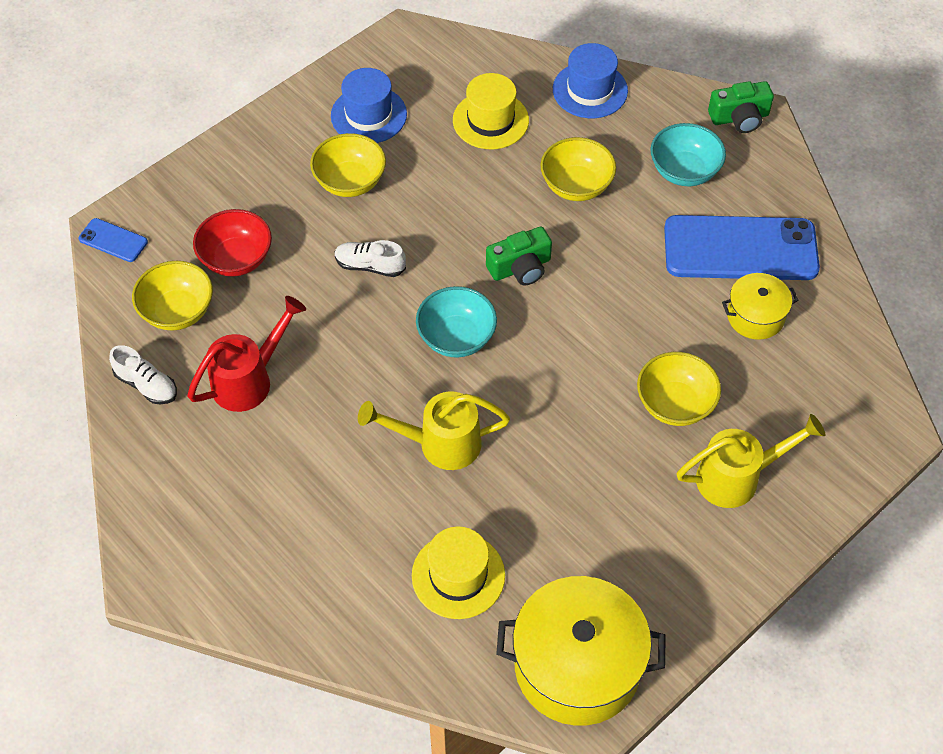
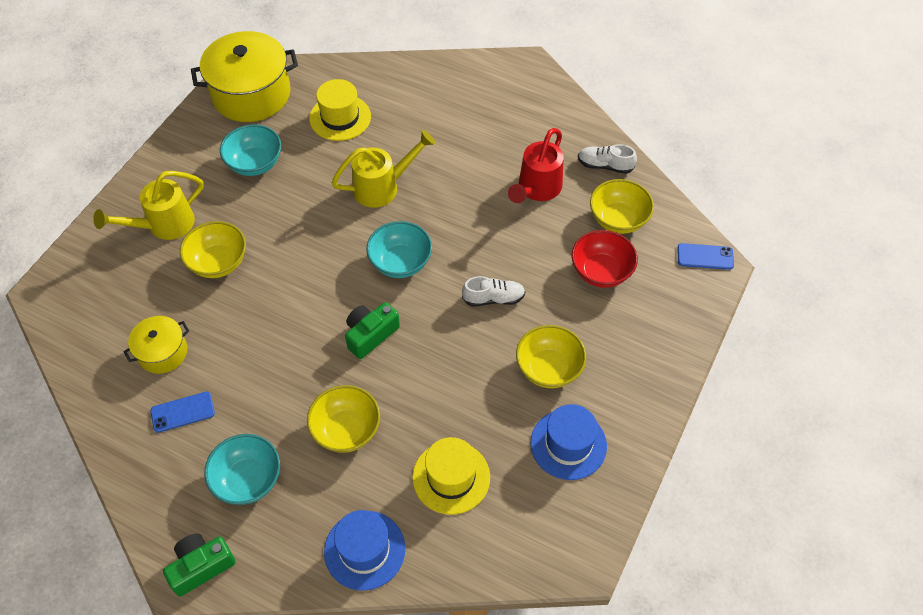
camera: 160 degrees right, 0 degrees up
(599, 535) = (255, 164): none -> turquoise bowl
(740, 249) = (182, 412): blue phone -> blue phone, size x0.44

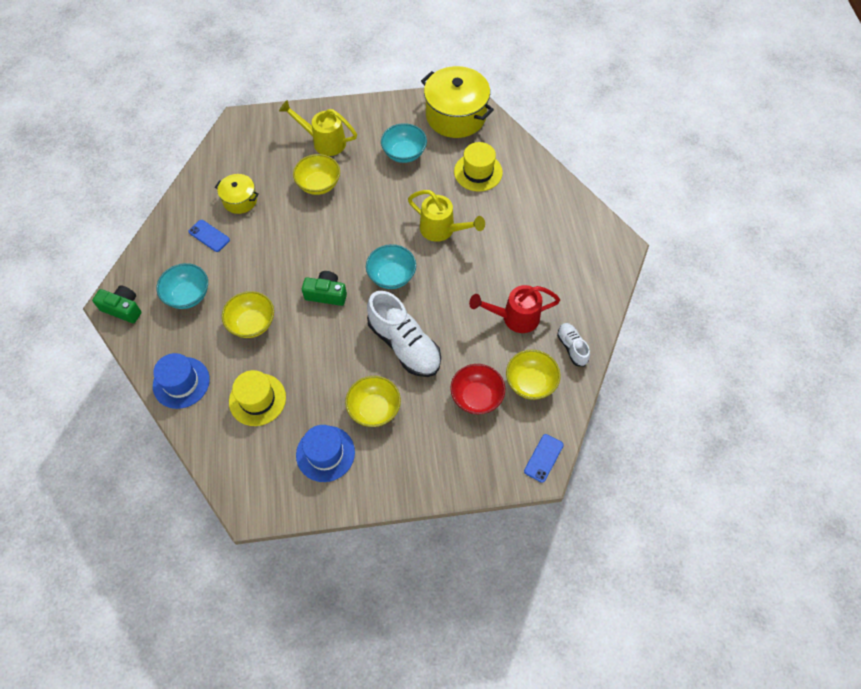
camera: 55 degrees right, 5 degrees up
(493, 298) = (404, 345): white shoe -> white shoe, size x1.96
(705, 257) = (543, 458): blue phone -> blue phone turned 60 degrees clockwise

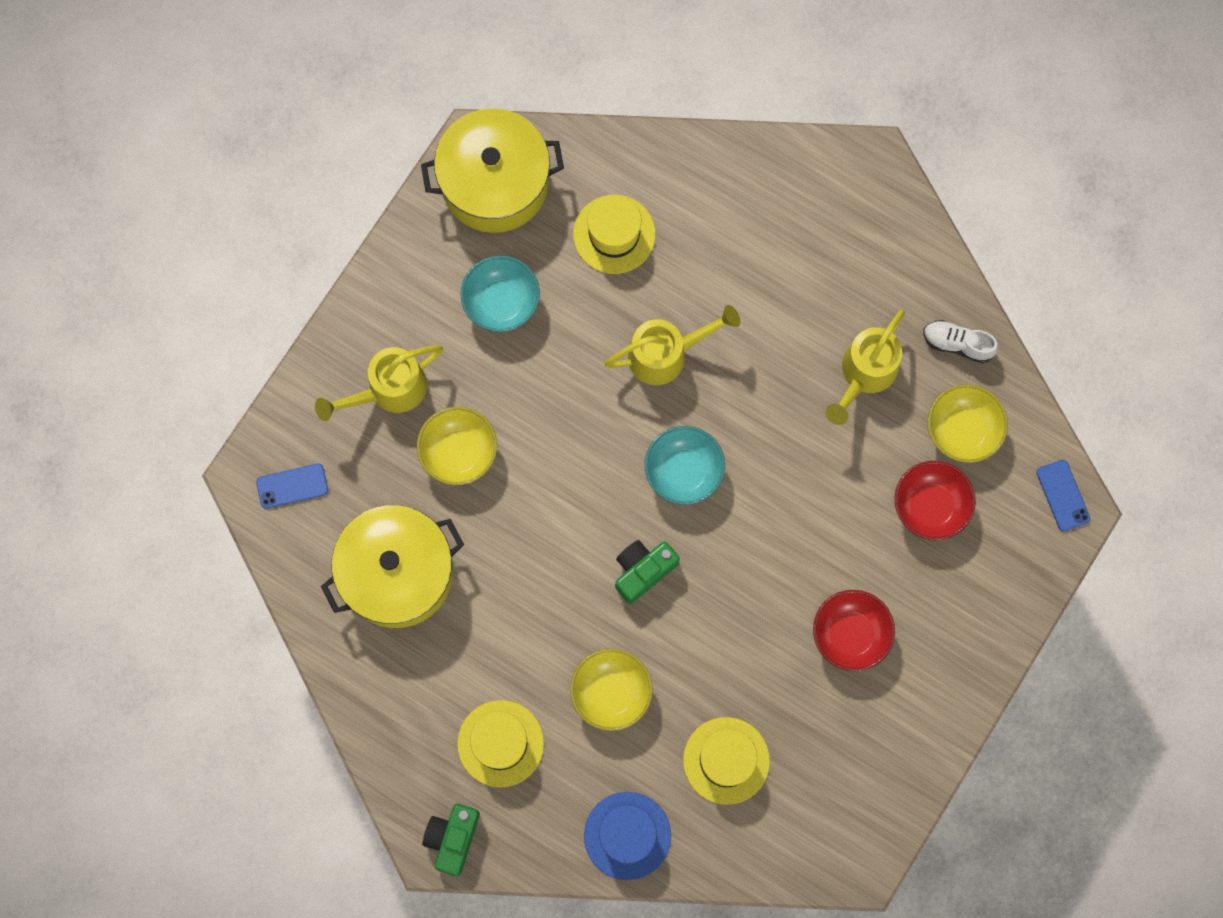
camera: 50 degrees left, 15 degrees up
(123, 308) = (452, 838): green camera -> green camera turned 45 degrees counterclockwise
(188, 295) = (500, 743): turquoise bowl -> yellow hat
(209, 236) = (424, 654): blue phone -> blue phone (292, 486)
(240, 200) = (397, 573): yellow pot -> yellow pot, size x1.89
(325, 453) = (861, 732): blue hat -> none
(374, 409) = (850, 634): yellow bowl -> red bowl
(404, 345) = (794, 533): white shoe -> none
(515, 317) = (864, 374): red watering can -> yellow watering can

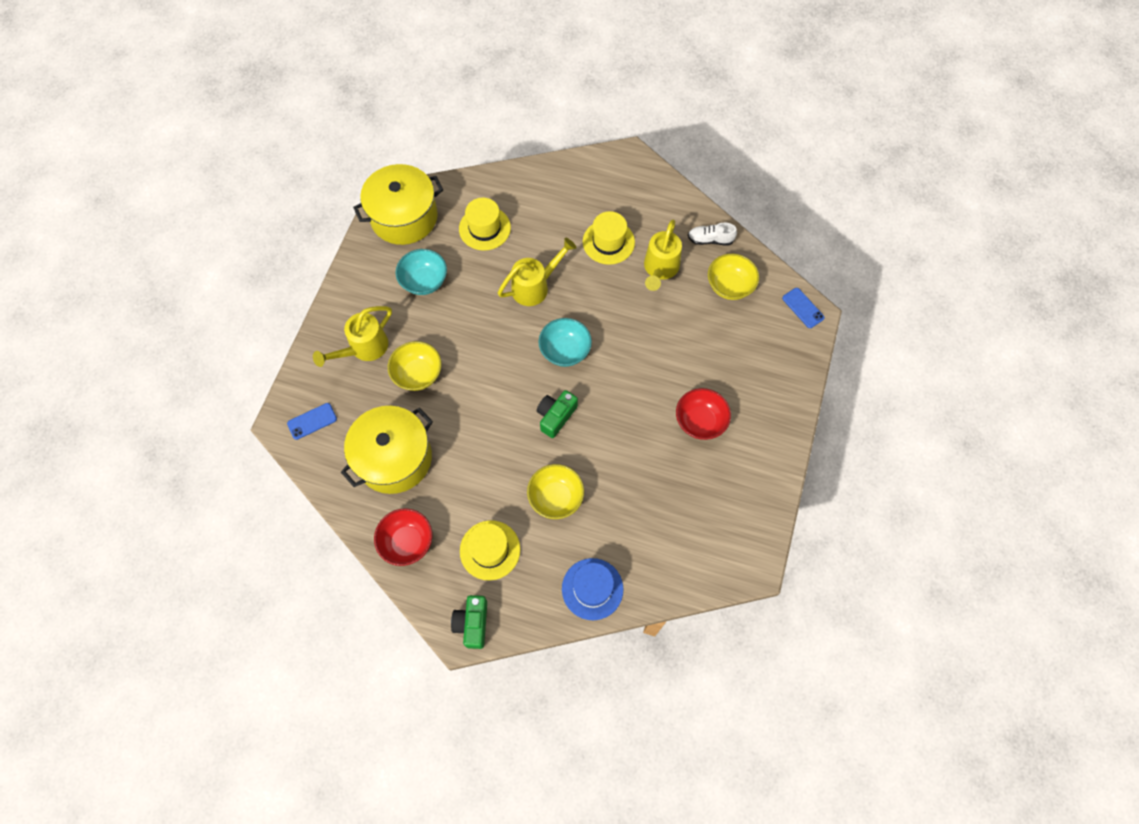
camera: 15 degrees left, 10 degrees down
(726, 760) = (644, 521): yellow hat -> yellow hat (608, 242)
(930, 506) = (724, 333): red bowl -> red bowl (407, 542)

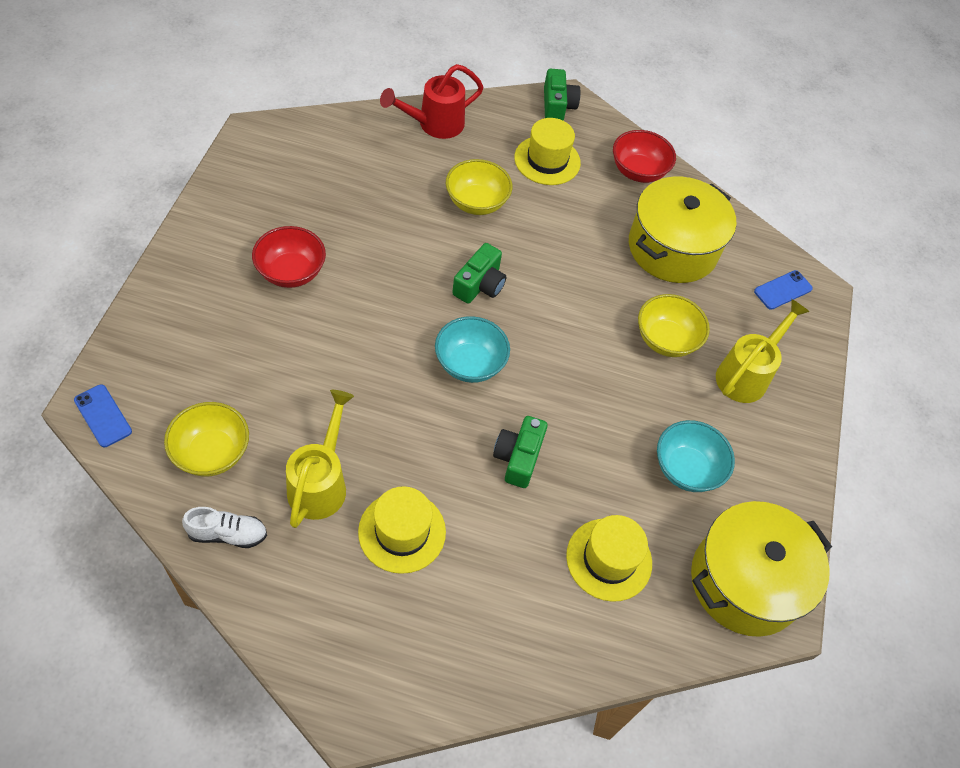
camera: 170 degrees right, 10 degrees down
(535, 286) = (518, 457): yellow watering can -> green camera
(592, 589) = (434, 124): blue hat -> red watering can

